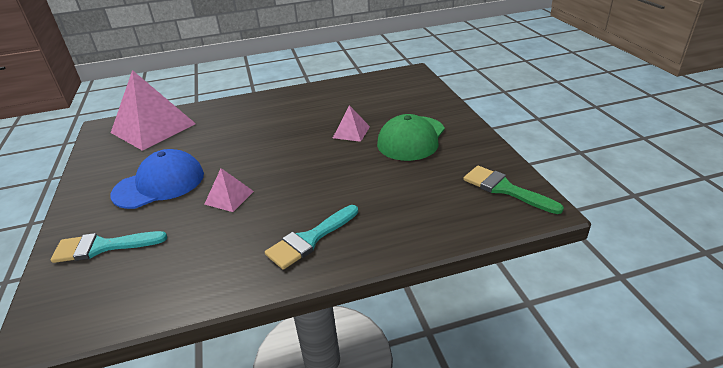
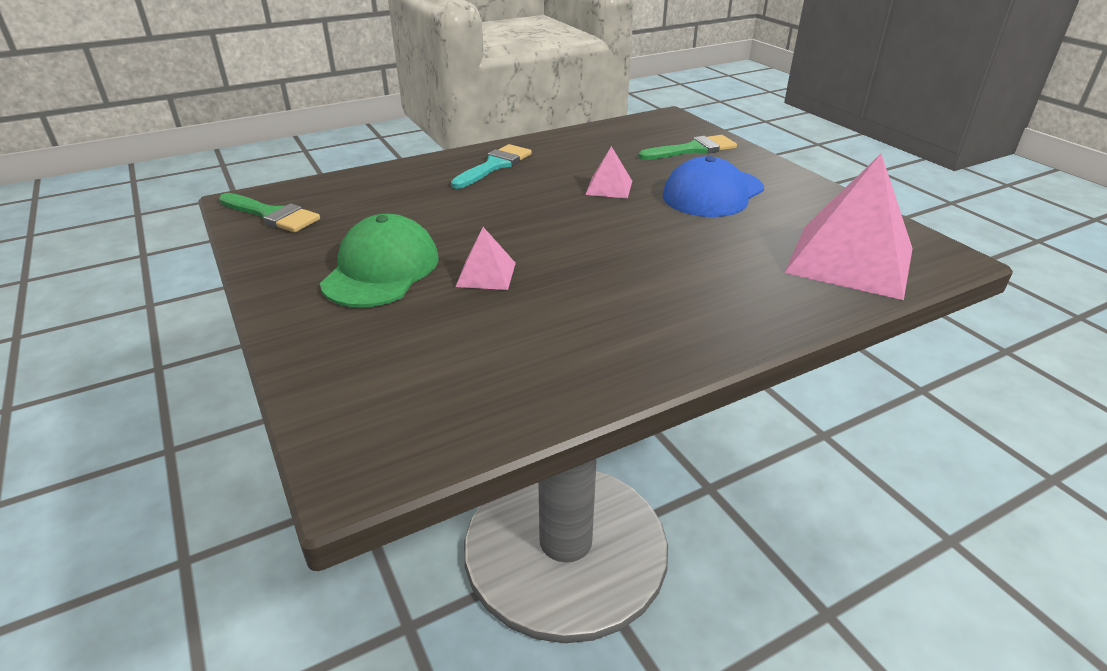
camera: 165 degrees right, 0 degrees up
(103, 247) = (693, 149): turquoise brush -> green brush

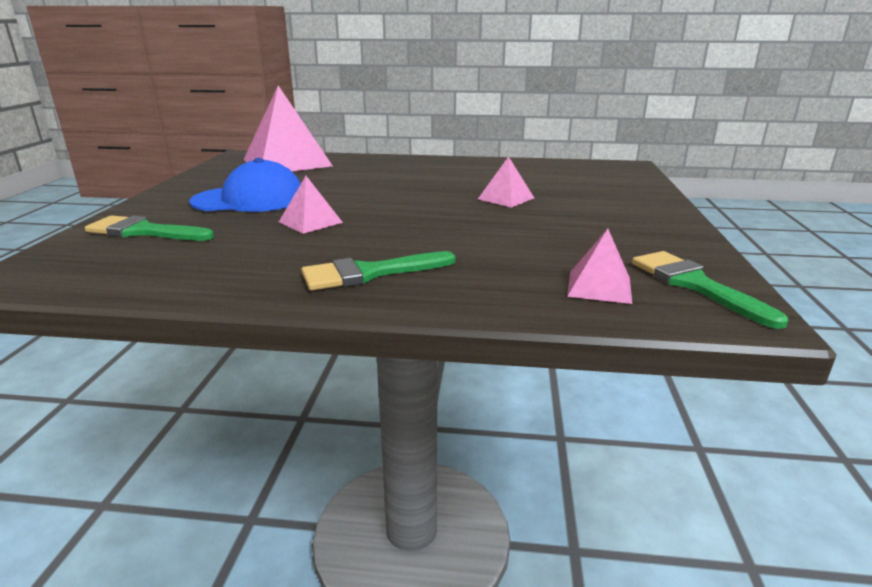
camera: 145 degrees left, 10 degrees down
(340, 196) = (599, 287): none -> pink pyramid
(381, 270) = (583, 215): green cap -> none
(494, 166) = (369, 273): turquoise brush -> green brush

